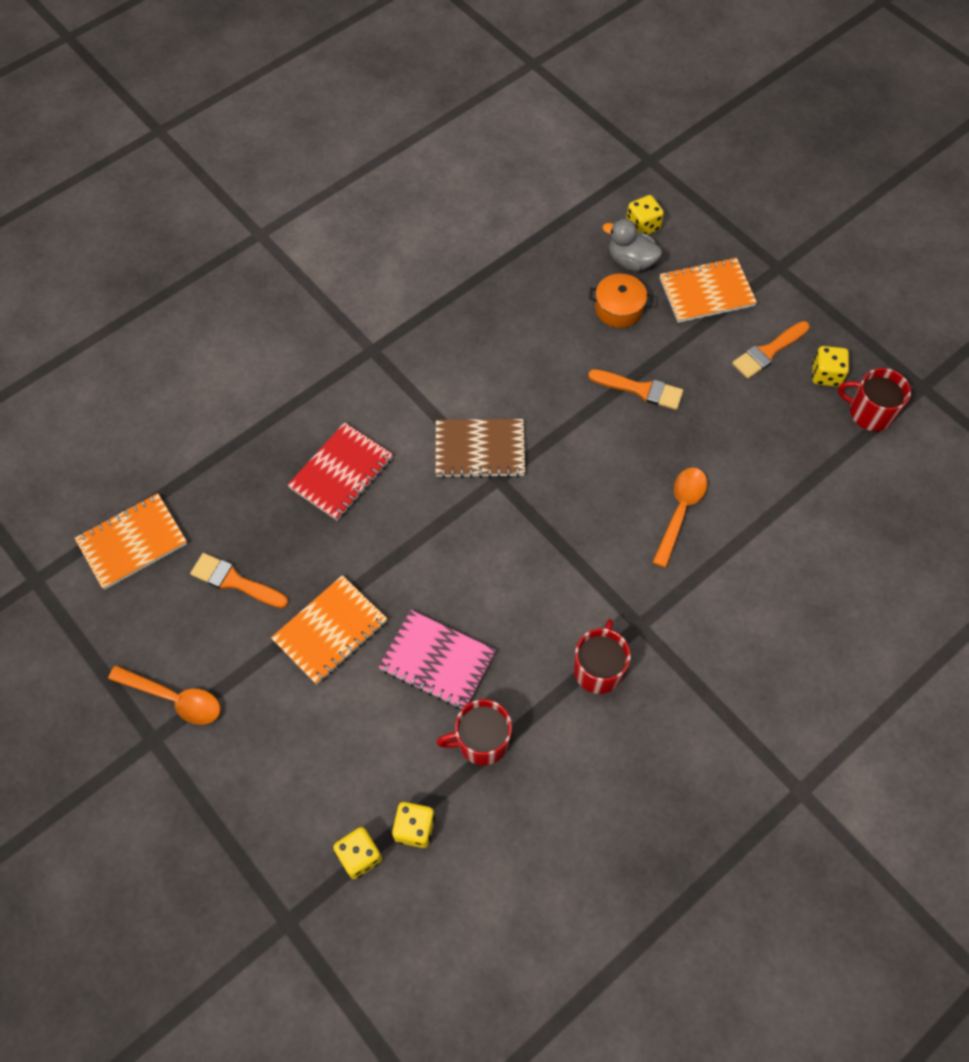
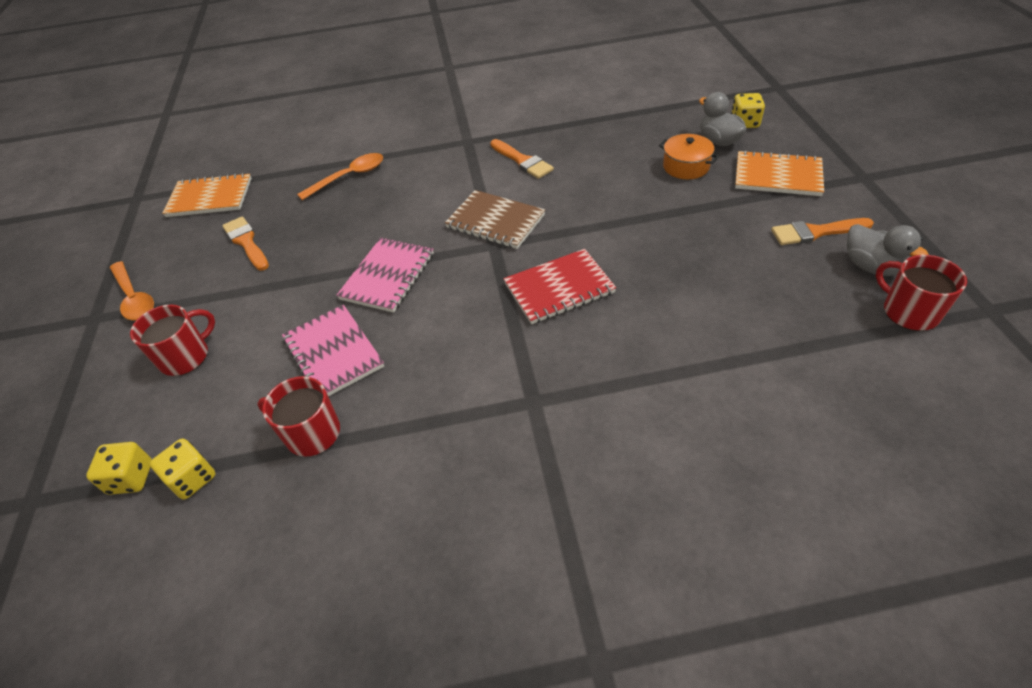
camera: 35 degrees right, 15 degrees down
(330, 631) = (276, 298): orange notebook -> none
(341, 473) = (380, 203): red notebook -> red notebook (559, 288)
(422, 558) = (388, 276): none -> pink notebook
(598, 669) = (464, 421): red mug -> red mug (185, 357)
(641, 389) = (667, 223): orange brush -> orange brush (522, 161)
(680, 512) = (642, 324): orange spoon -> orange spoon (348, 177)
(826, 375) = (871, 266): yellow dice -> grey duck

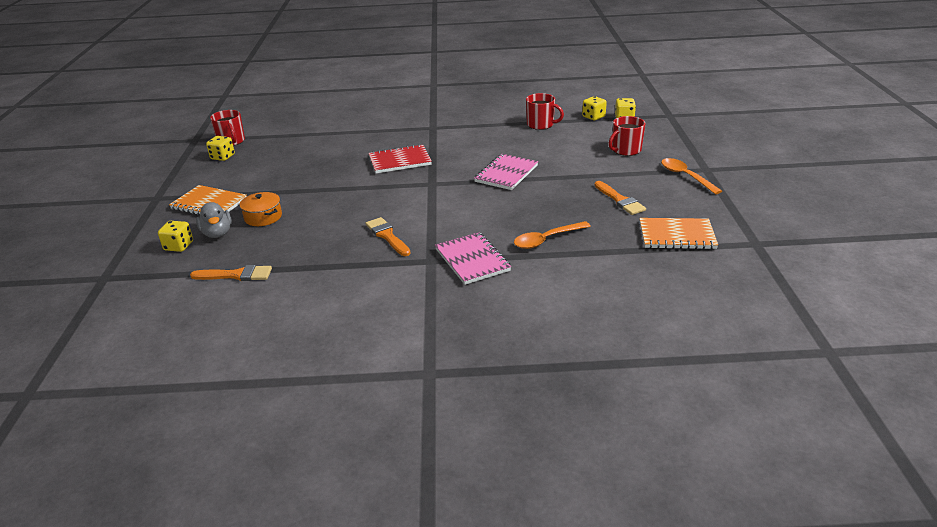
camera: 175 degrees left, 15 degrees down
(333, 353) = (536, 146): pink notebook -> pink notebook (472, 260)
(495, 221) = (426, 196): brown notebook -> none
(816, 232) = (229, 173): orange brush -> orange brush (236, 275)
(871, 266) = (222, 157): grey duck -> yellow dice

